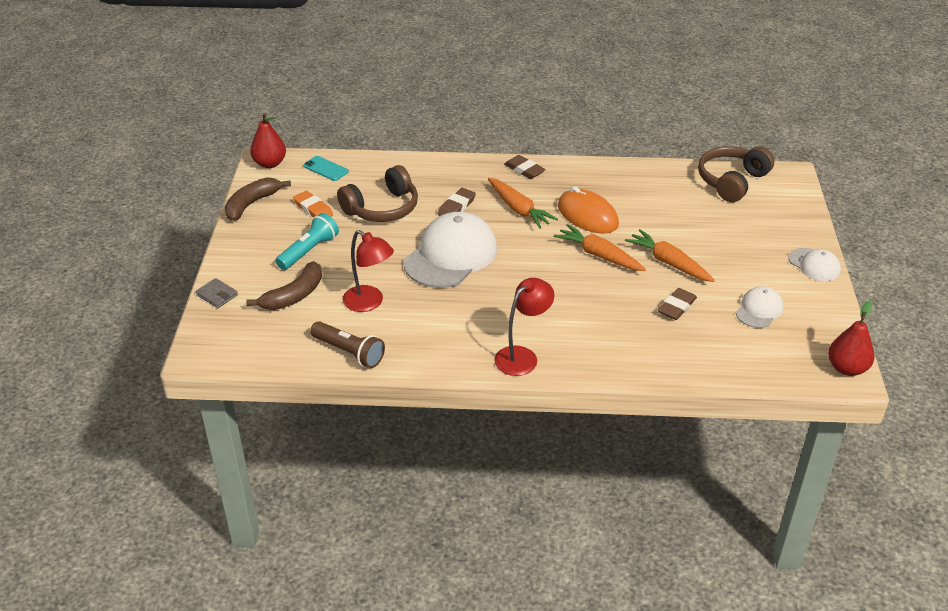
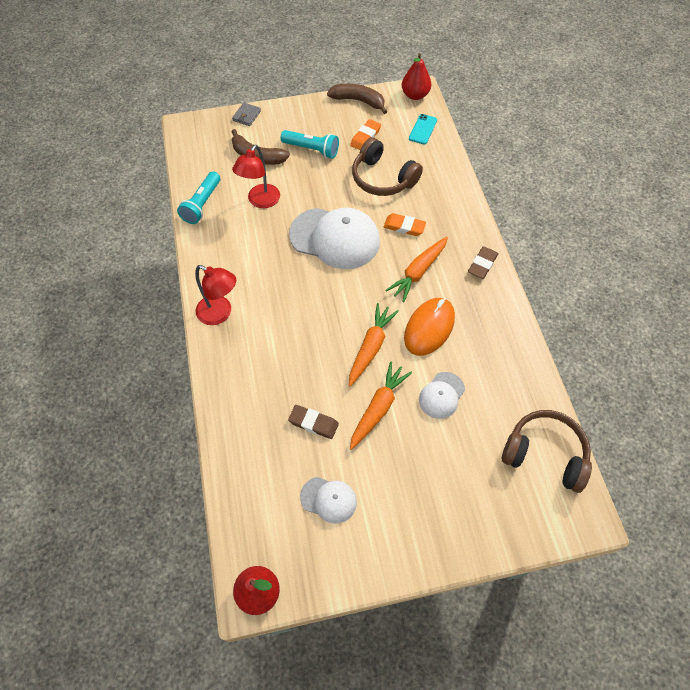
camera: 75 degrees right, 20 degrees up
(349, 352) = (202, 204): brown flashlight -> turquoise flashlight
(456, 207) = (404, 227): brown eraser -> orange eraser
(814, 265) = (420, 553): white cap -> white cap (441, 395)

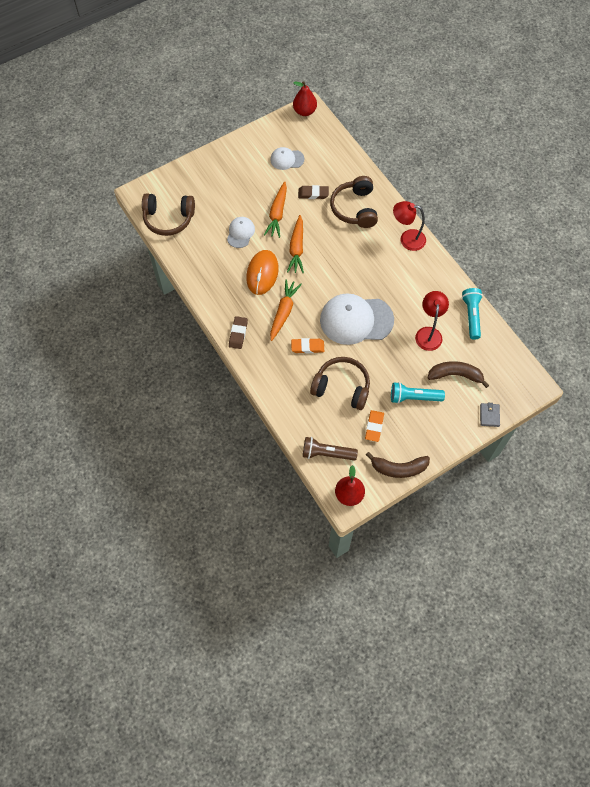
camera: 160 degrees right, 5 degrees up
(265, 379) = (355, 208): none -> brown headphones
(423, 129) = (327, 453): turquoise phone -> brown flashlight

